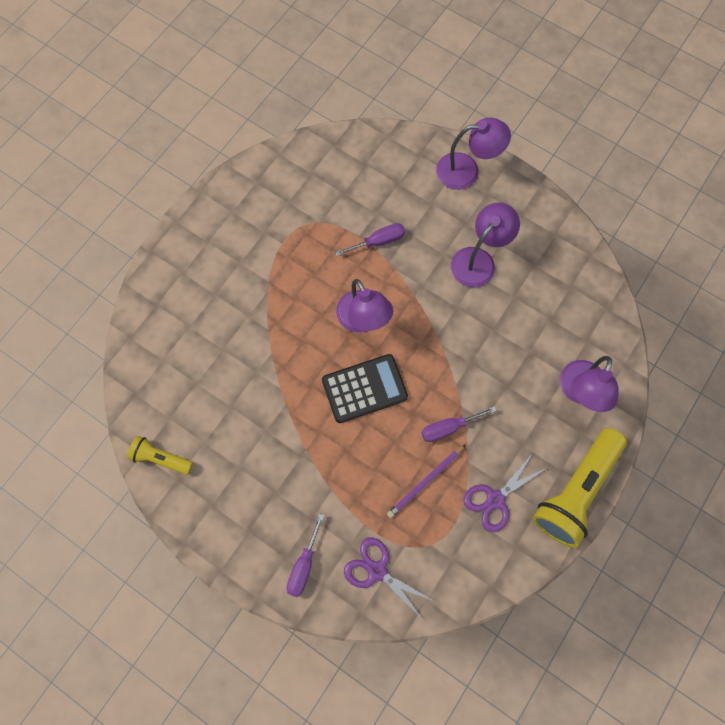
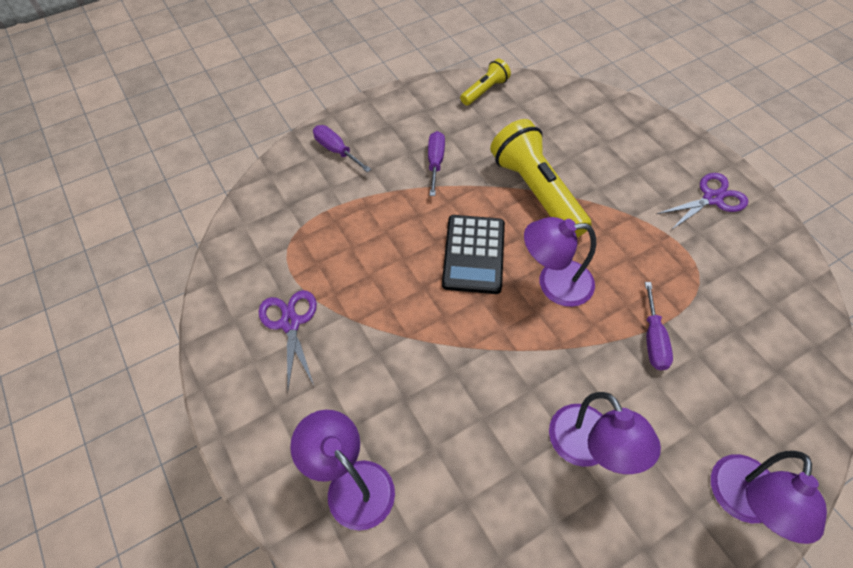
camera: 115 degrees right, 15 degrees down
(377, 571) = (295, 198): purple scissors -> purple scissors (712, 198)
(425, 482) = (348, 268): purple pencil -> none
(448, 427) = (390, 313): purple screwdriver -> purple screwdriver (435, 162)
(575, 491) = (245, 410): yellow flashlight -> yellow flashlight (536, 191)

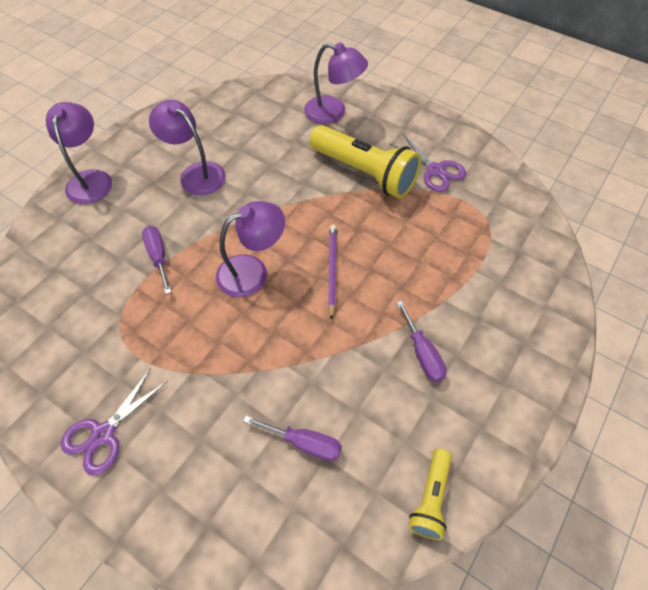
camera: 155 degrees right, 0 degrees up
(336, 150) = (529, 325): purple screwdriver -> purple screwdriver (304, 443)
(473, 254) = (332, 270): black calculator -> purple pencil
(536, 191) = (302, 360): yellow flashlight -> yellow flashlight (365, 173)

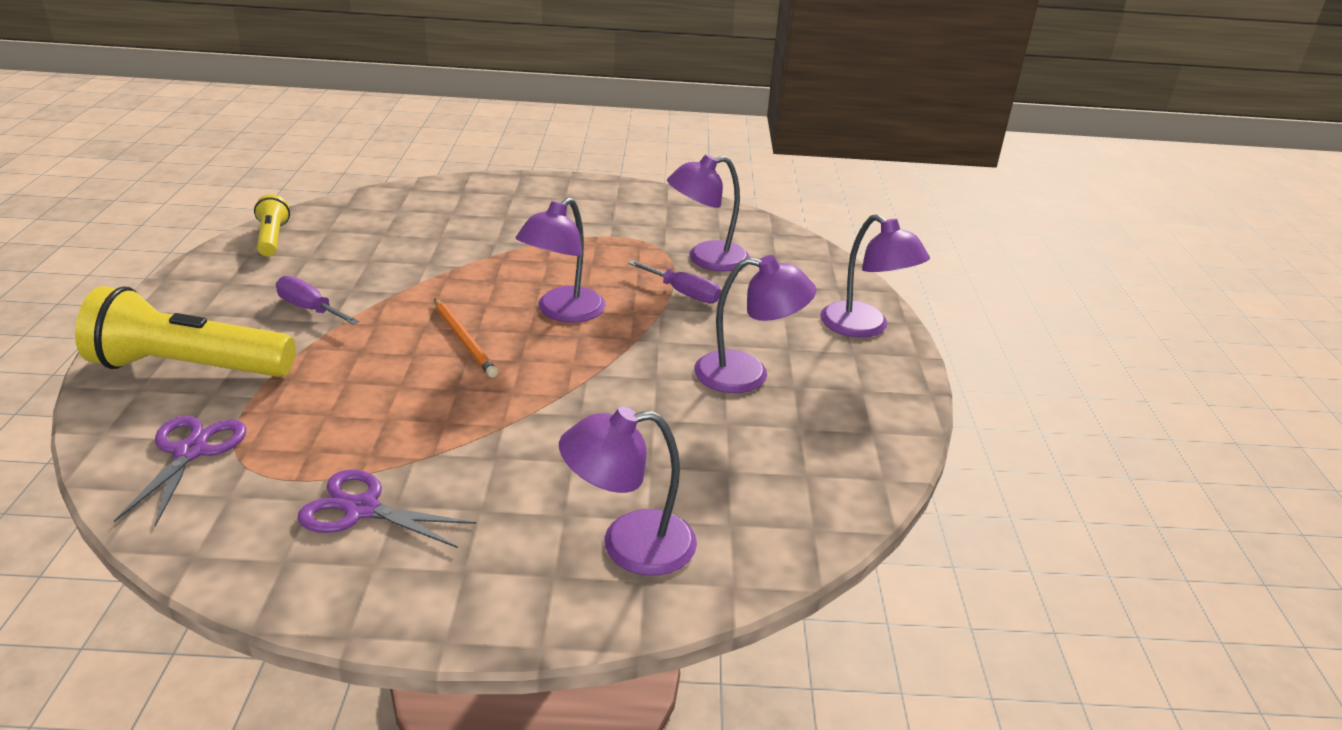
camera: 145 degrees right, 25 degrees down
(102, 289) = (706, 259): none -> purple lamp
(104, 434) = (589, 201): purple scissors -> purple scissors (190, 452)
(304, 443) = (409, 235): purple screwdriver -> none
(332, 270) = (464, 340): purple pencil -> orange pencil
(365, 173) = (492, 461): yellow flashlight -> yellow flashlight (188, 367)

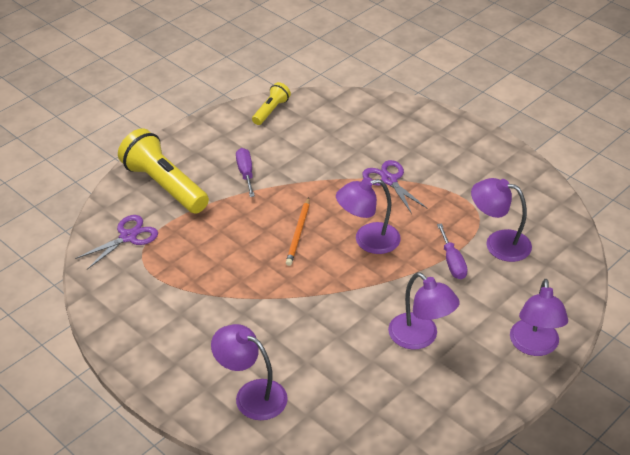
camera: 45 degrees right, 10 degrees up
(362, 509) = (165, 308): purple scissors -> purple scissors (389, 180)

